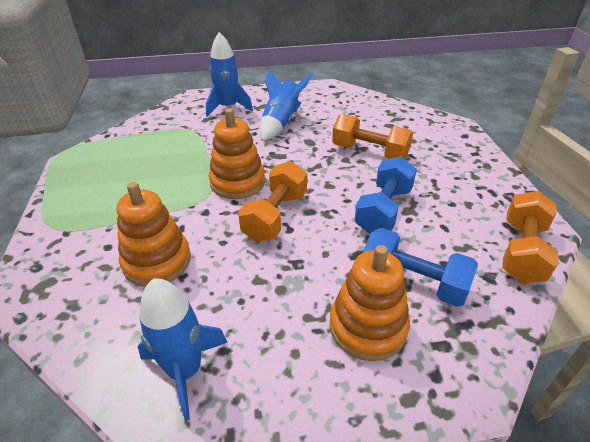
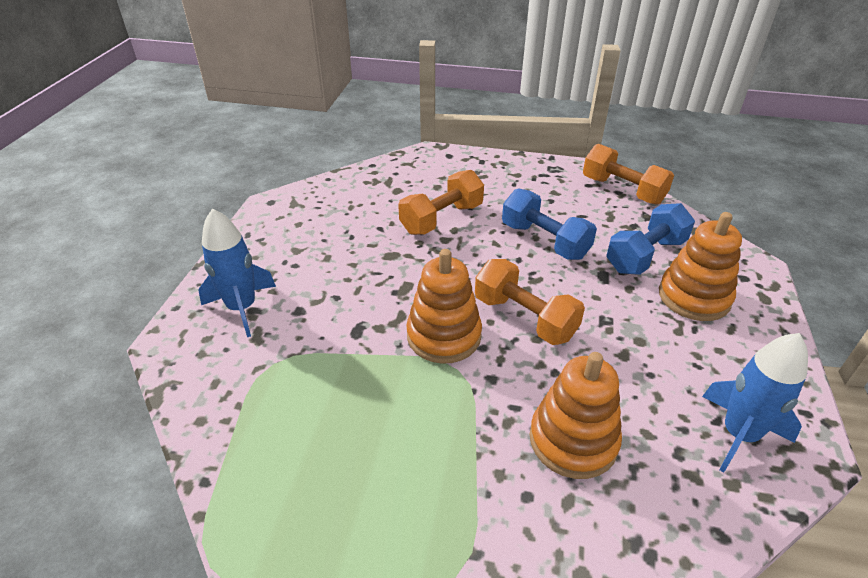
camera: 70 degrees left, 0 degrees up
(281, 122) = (329, 266): blue rocket -> none

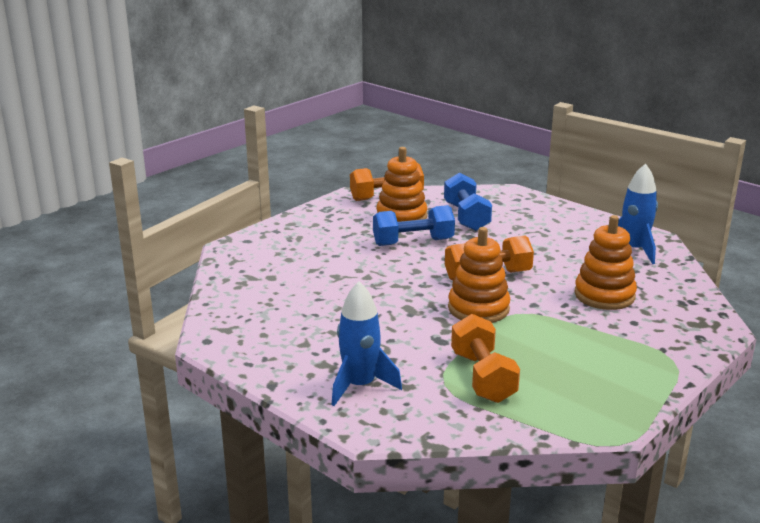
camera: 60 degrees left, 15 degrees down
(441, 219) = (338, 270): orange dumbbell -> orange dumbbell (482, 377)
(694, 297) = (520, 219): orange stacking toy -> orange stacking toy (401, 217)

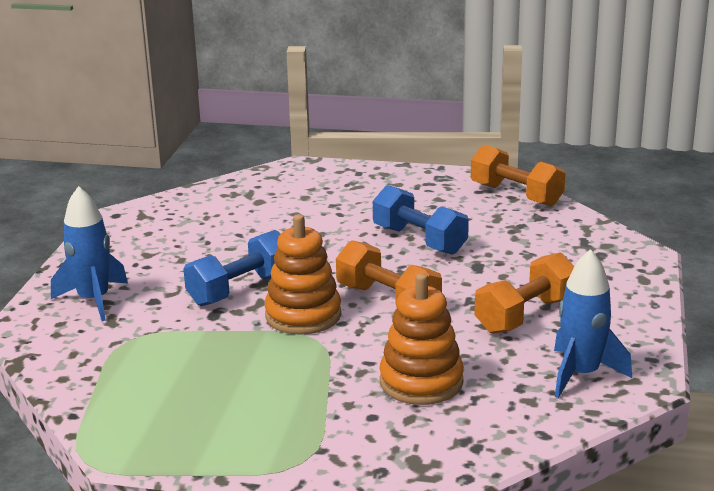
camera: 60 degrees right, 0 degrees up
(401, 217) = (475, 217): orange stacking toy -> none
(466, 217) = (527, 249): blue dumbbell -> blue dumbbell (240, 289)
(482, 377) = (160, 354): orange dumbbell -> orange dumbbell (525, 315)

